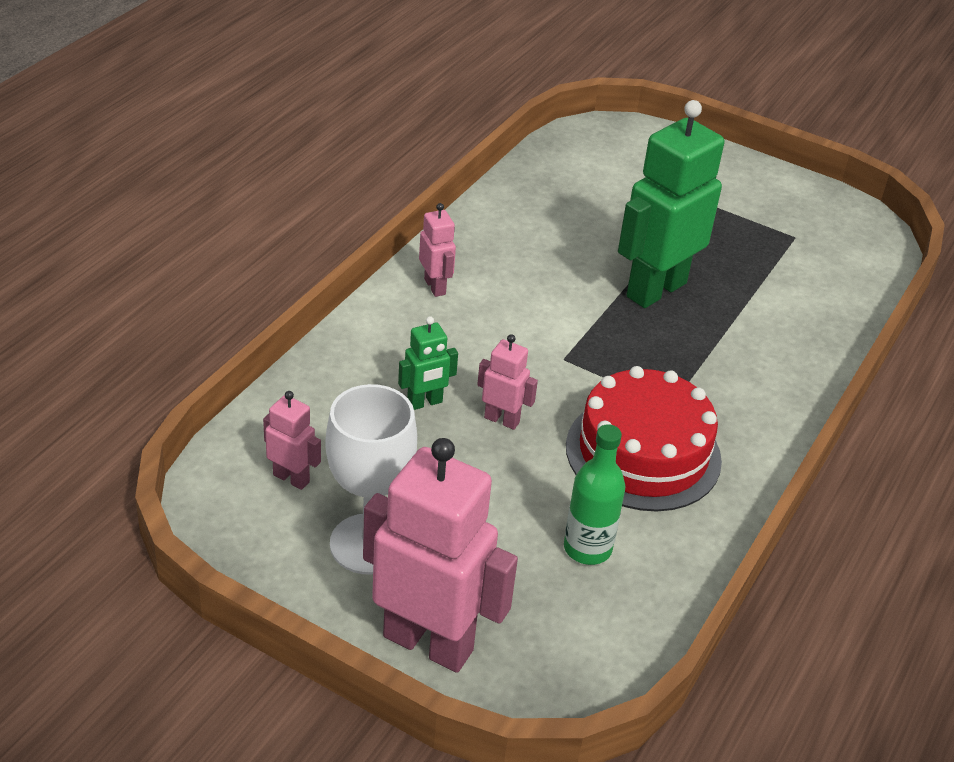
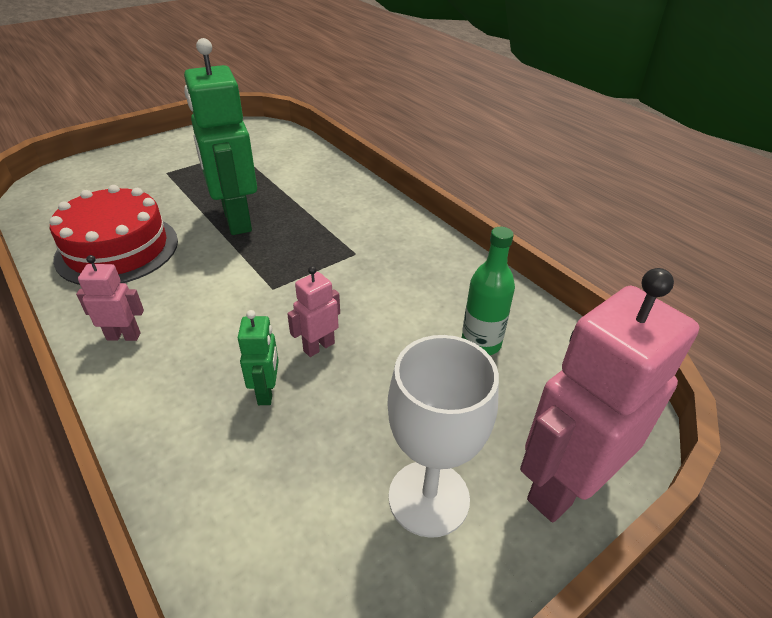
camera: 65 degrees left, 0 degrees up
(291, 478) = (307, 544): pink robot -> none
(643, 453) = (396, 282): red cake -> red cake (117, 249)

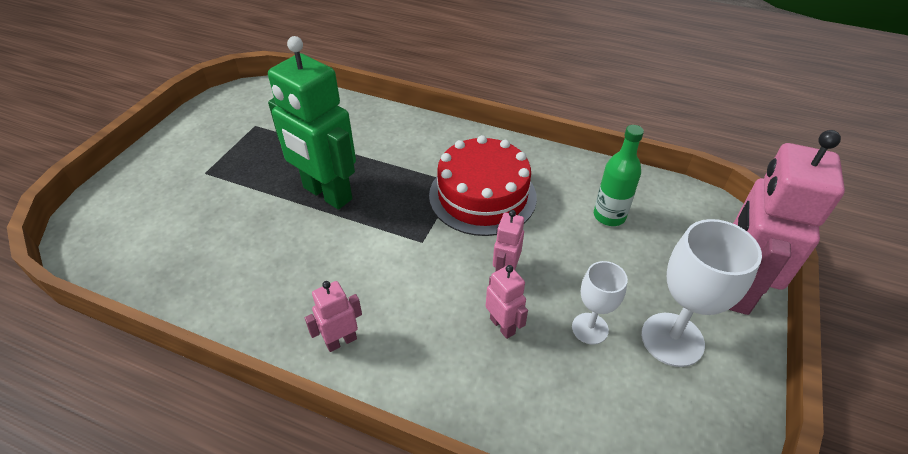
camera: 30 degrees left, 5 degrees up
(117, 249) = (243, 268): red cake -> red cake (482, 196)
(266, 392) = (502, 326): green robot -> pink robot
(348, 438) = (590, 328): none -> white goblet

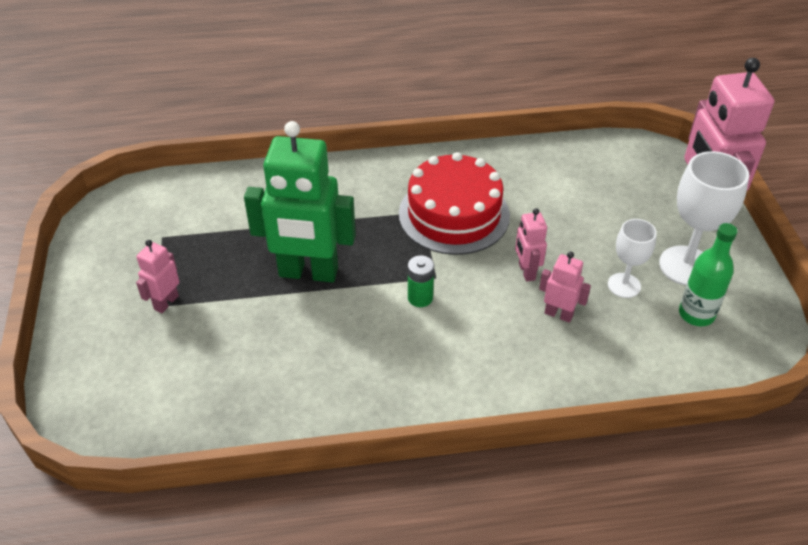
camera: 30 degrees left, 0 degrees up
(341, 341) = (441, 388): pink robot -> pink robot (166, 302)
(394, 253) = (420, 298): none -> green battery
(609, 216) = (572, 188): green bottle -> green bottle (696, 314)

